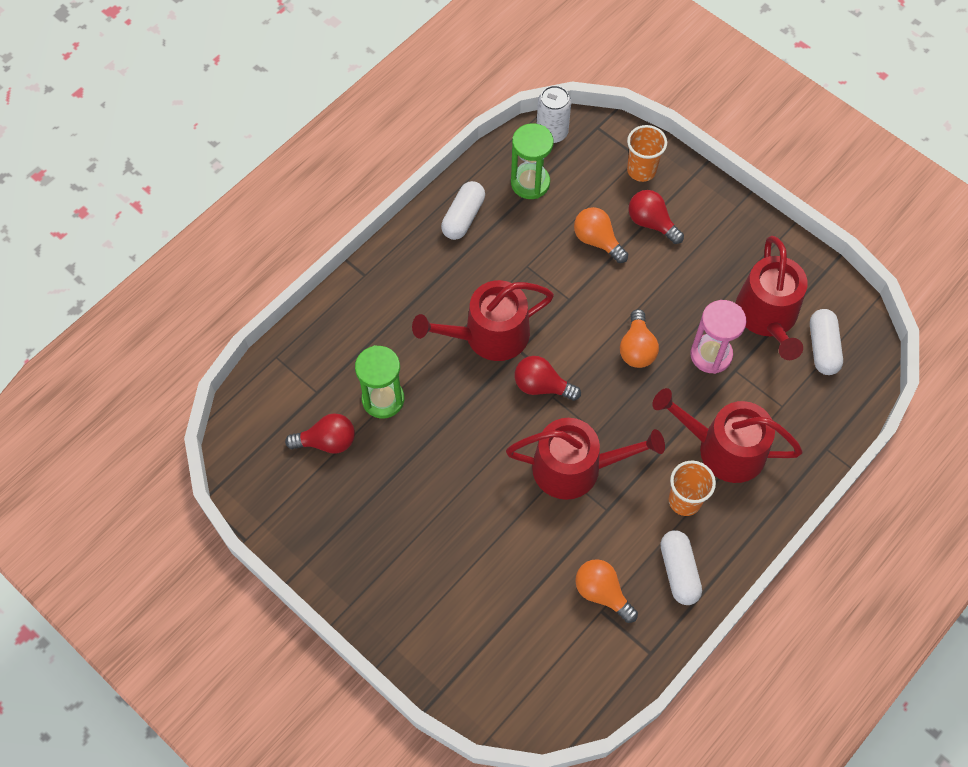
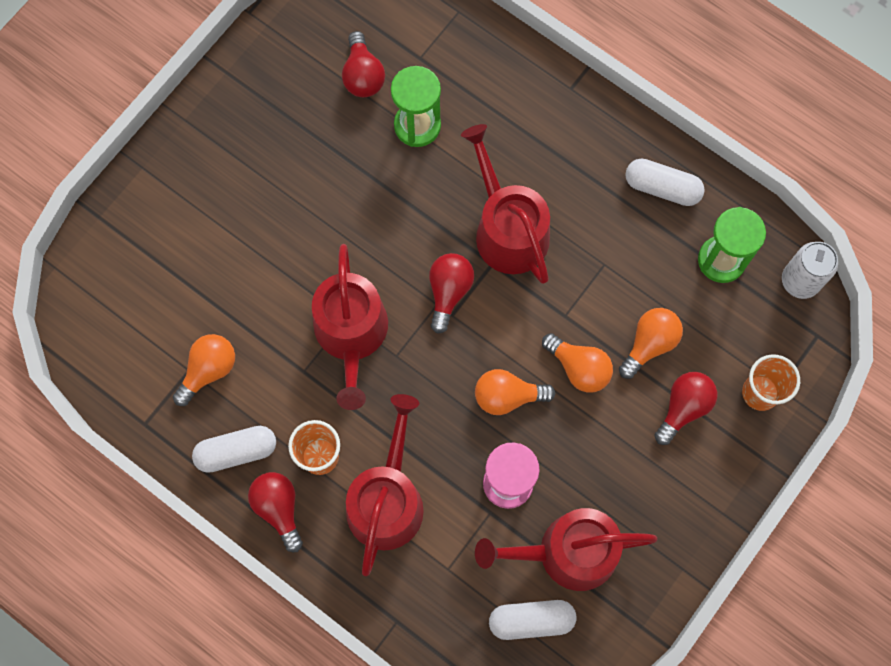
camera: 85 degrees right, 10 degrees up
(615, 293) = (579, 368): none -> orange light bulb
(730, 538) = (278, 508): none -> red light bulb

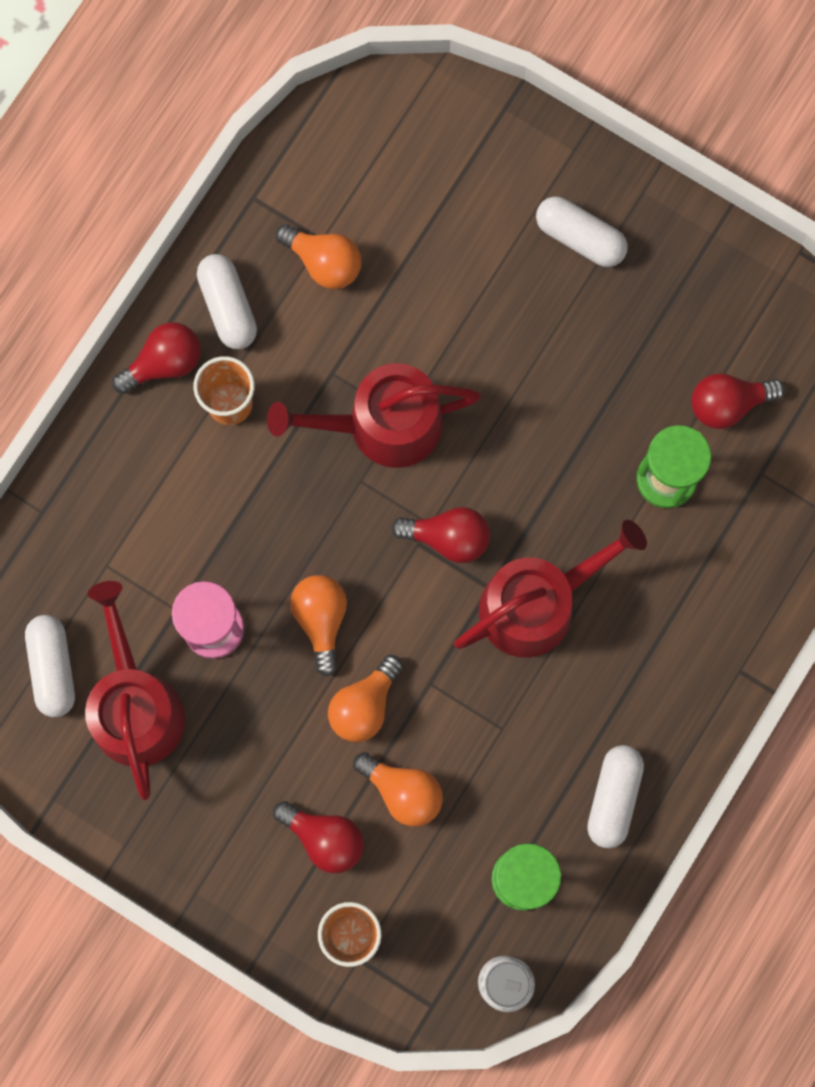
camera: 85 degrees right, 5 degrees up
(215, 170) = (580, 237): none -> white capsule
(387, 499) = (184, 487): red watering can -> none

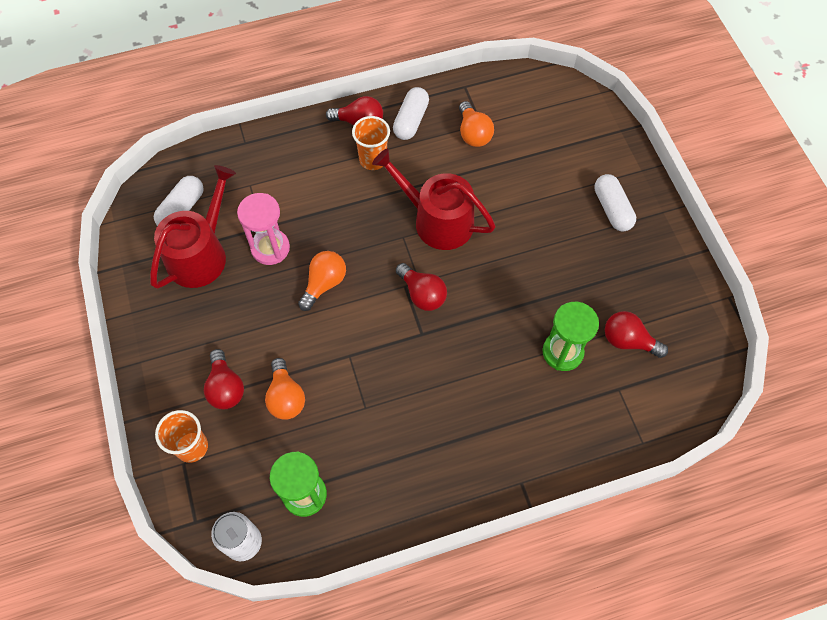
camera: 40 degrees right, 15 degrees down
(364, 705) = (307, 339): orange light bulb -> none
(537, 603) = (439, 360): red watering can -> none
(613, 797) = (392, 493): white capsule -> none

